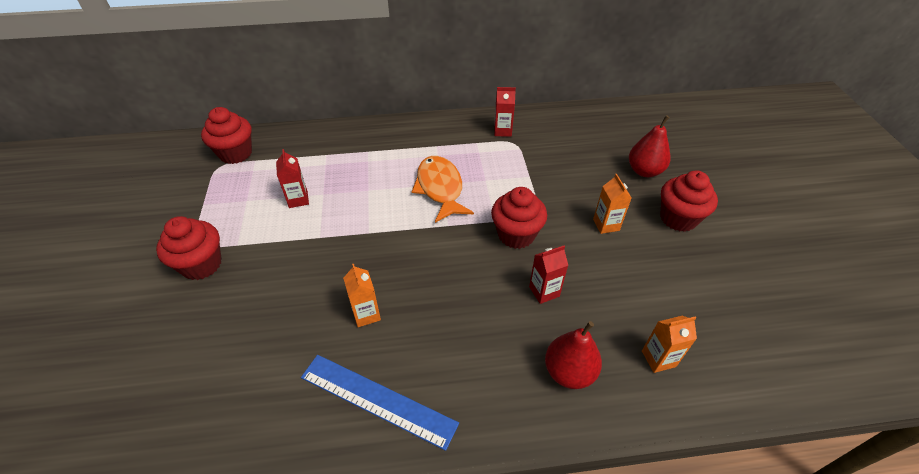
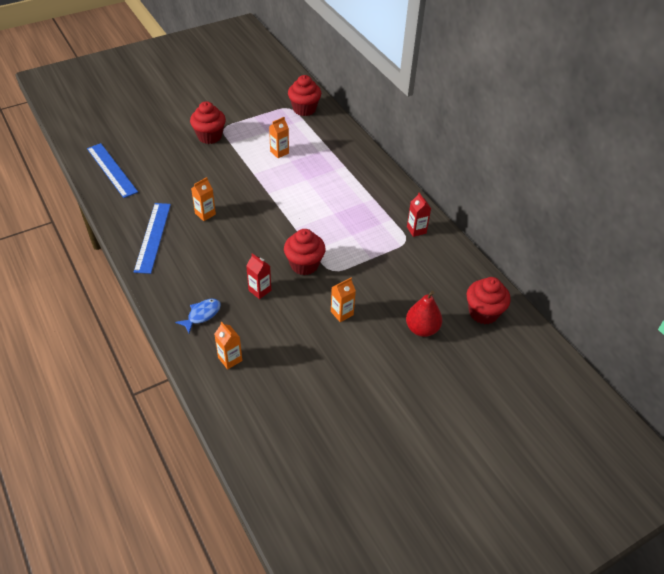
camera: 65 degrees right, 0 degrees up
(166, 429) = (111, 170): none -> blue ruler
(298, 199) = (279, 152): red carton -> orange carton
(440, 188) = (328, 214): orange fish -> none
(569, 372) = (202, 315): red pear -> blue fish
(678, 218) = (374, 358): red cupcake -> red cupcake (483, 313)

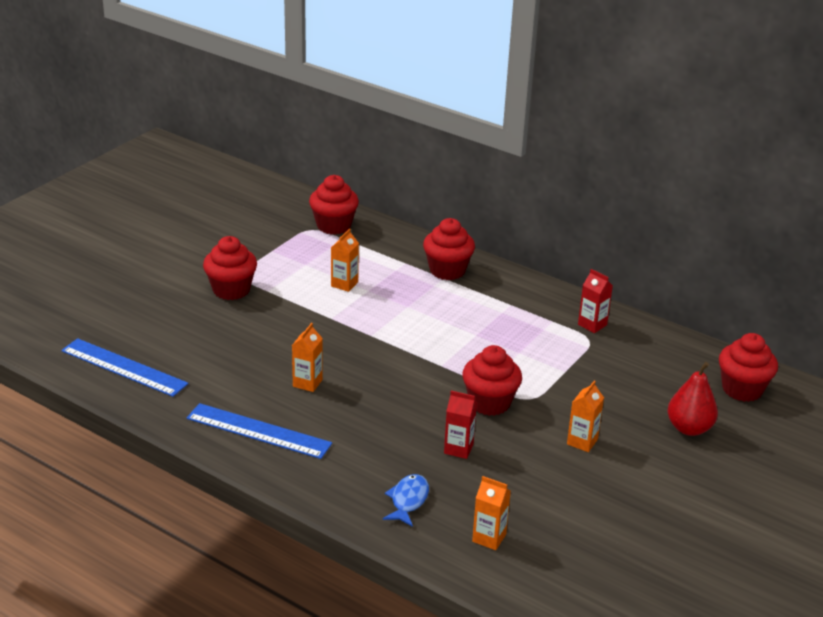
camera: 25 degrees left, 15 degrees down
(152, 237) = (258, 431): blue ruler -> blue ruler turned 45 degrees counterclockwise
(351, 161) = (447, 270): none -> red cupcake

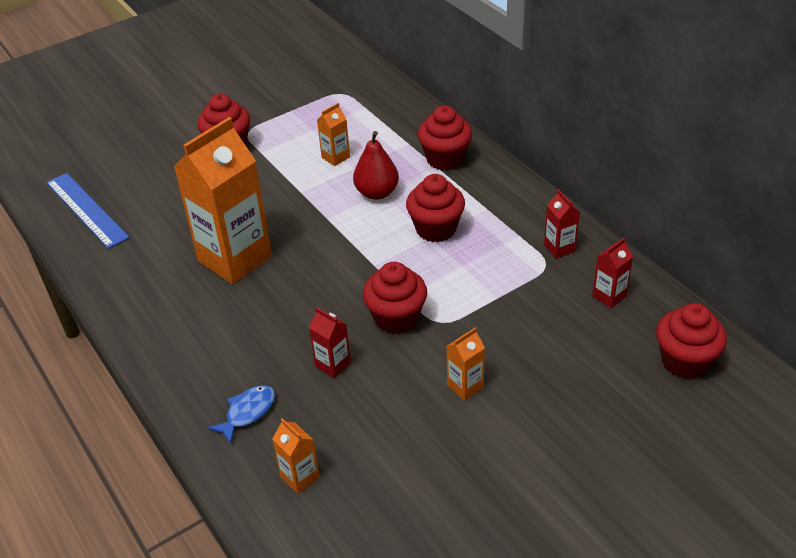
camera: 25 degrees right, 10 degrees up
(258, 431) = (158, 302): blue ruler -> none
(307, 383) = (235, 259): orange carton -> orange carton, size x2.34
(333, 226) = (364, 92): red cupcake -> red cupcake (436, 229)
(655, 353) = (609, 296): none -> red carton
(689, 428) = (594, 397): red pear -> red pear (377, 193)

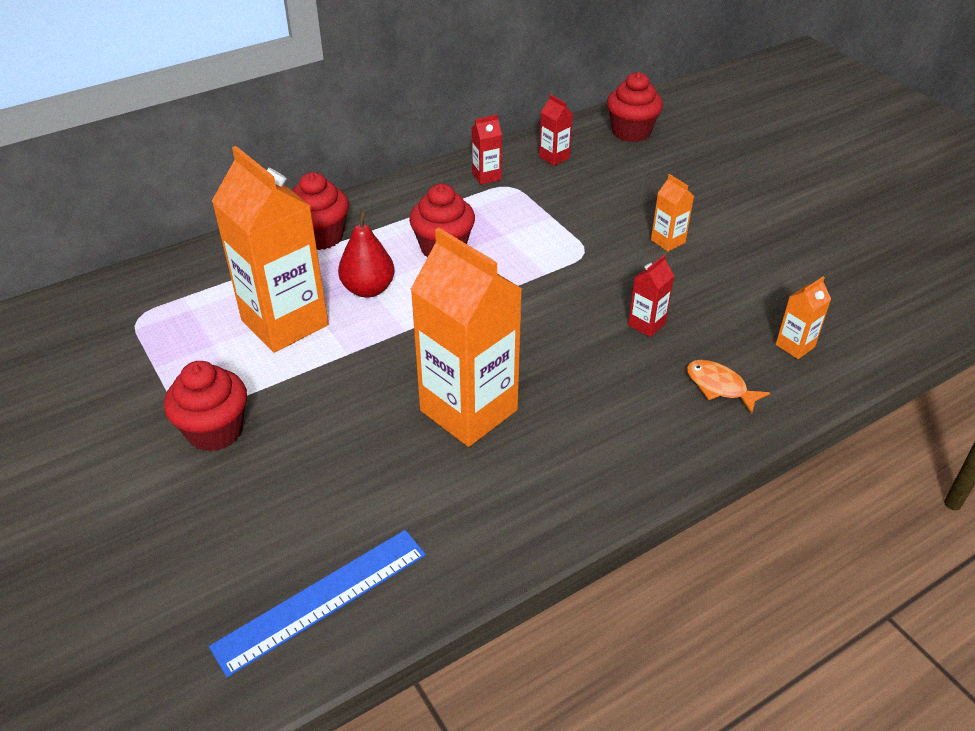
camera: 90 degrees left, 0 degrees up
(248, 412) = (719, 387): blue fish -> orange fish
(335, 157) = (285, 323): orange carton -> orange carton, size x2.34
(396, 318) = (579, 280): red cupcake -> none

